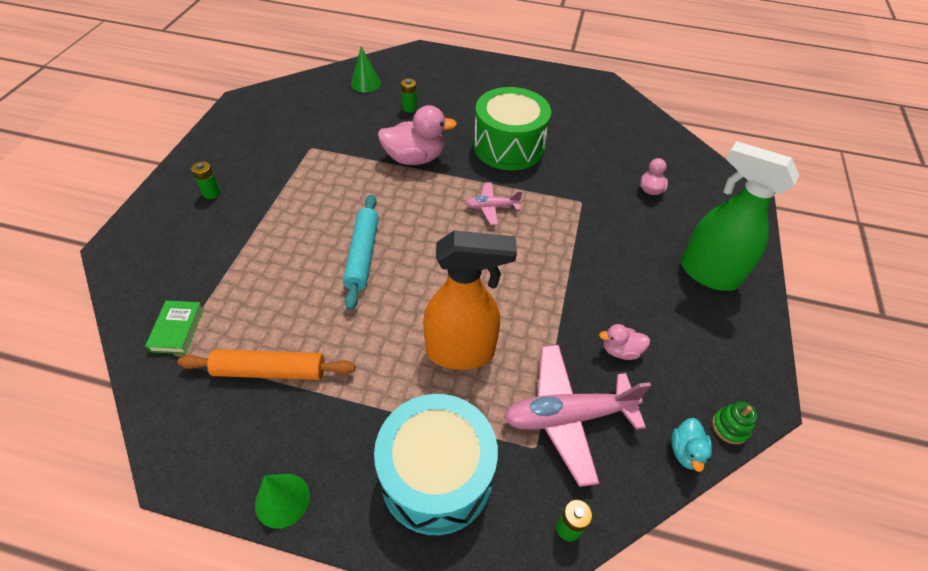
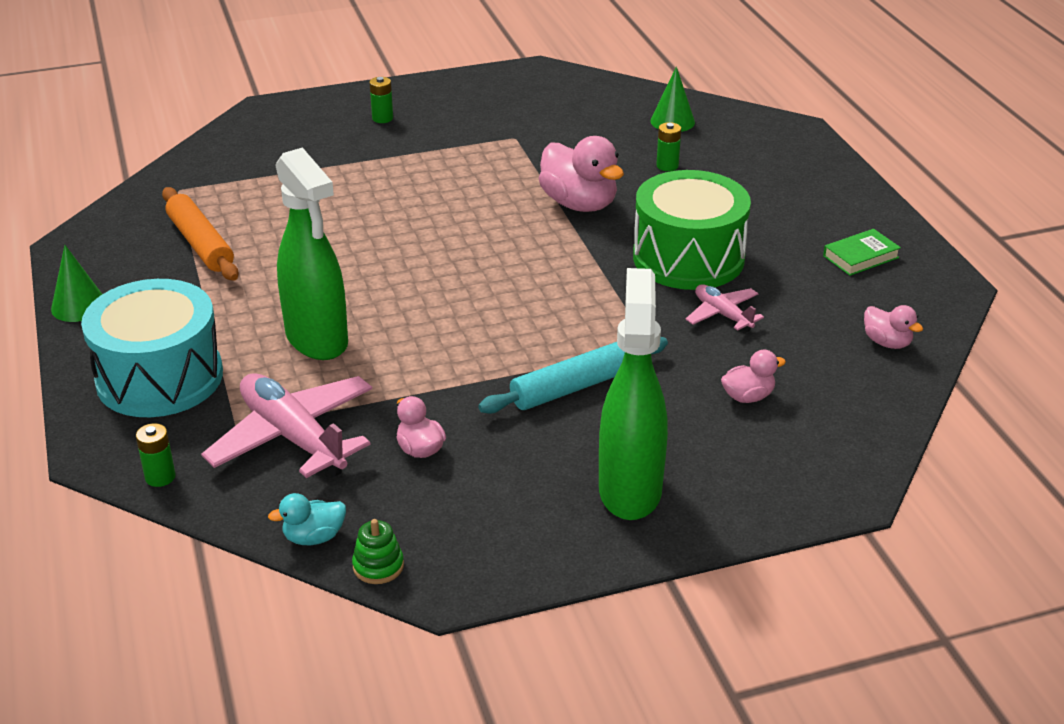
camera: 60 degrees right, 15 degrees down
(177, 329) = (204, 180): green book -> green book (860, 257)
(363, 255) = (390, 232): turquoise rolling pin -> turquoise rolling pin (575, 387)
(461, 352) = (317, 340): orange spray bottle -> green spray bottle
(491, 207) = (557, 284): pink plane -> pink plane (722, 314)
(634, 123) = (887, 342): none -> pink duck

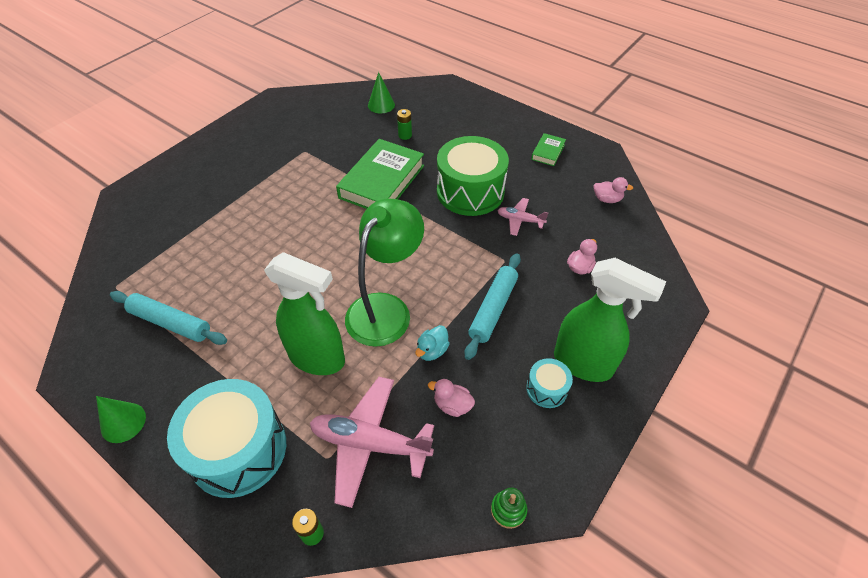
camera: 35 degrees left, 15 degrees up
(201, 244) = (171, 323): orange rolling pin -> turquoise rolling pin
(314, 537) = (452, 514): turquoise duck -> turquoise duck (432, 351)
(382, 118) = (210, 170): green battery -> none
(442, 329) = (386, 309): none -> green lamp
(552, 490) = (546, 389): none -> turquoise drum
(579, 204) = (382, 181): pink duck -> green book
(630, 490) = (583, 364): green spray bottle -> green spray bottle turned 150 degrees clockwise

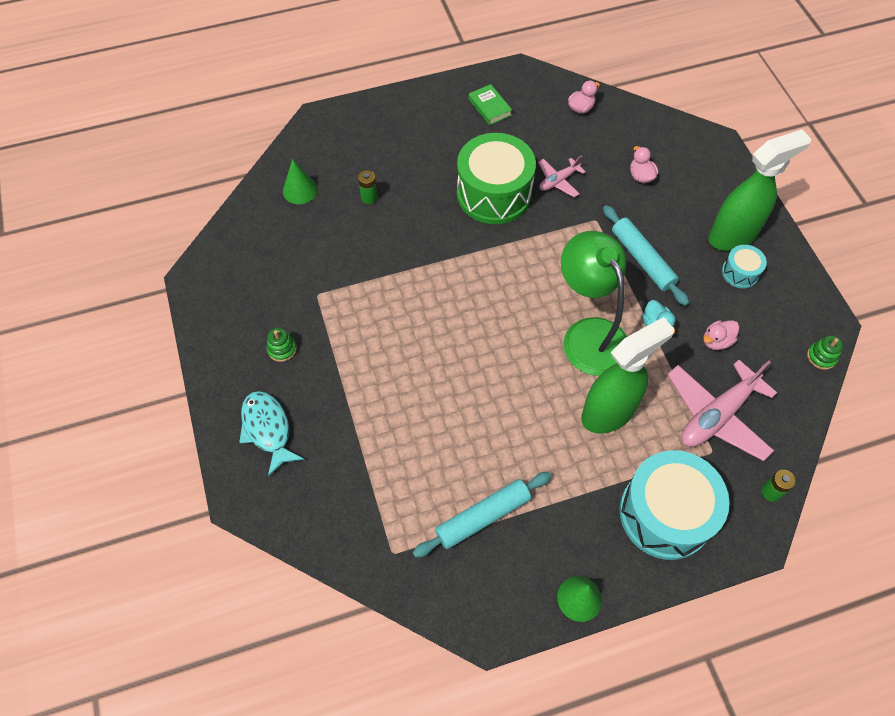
camera: 55 degrees left, 10 degrees up
(182, 180) = (268, 429): none -> turquoise fish
(249, 157) = (282, 349): none -> green stacking toy
(382, 181) = (423, 253): green book -> none

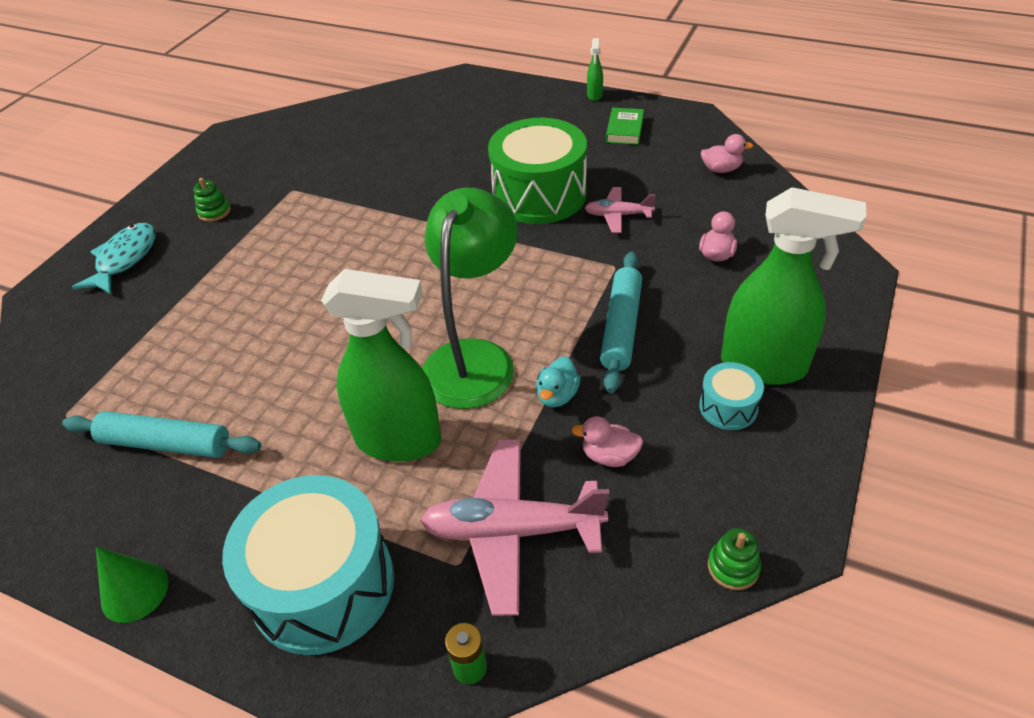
camera: 45 degrees right, 15 degrees down
(300, 190) = (381, 116): green cone -> none
(369, 197) = (426, 145): green battery -> none
(436, 86) = (594, 95): none -> green spray bottle

